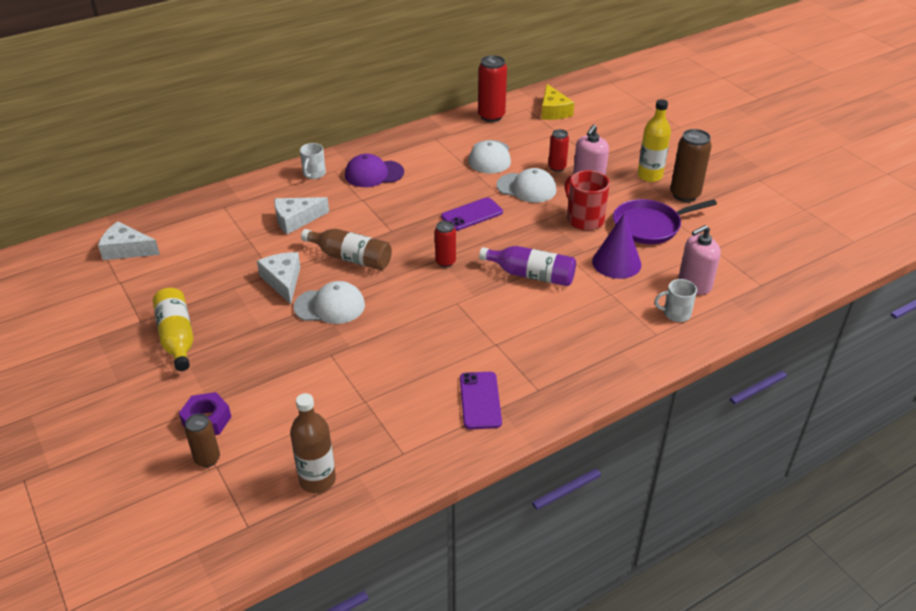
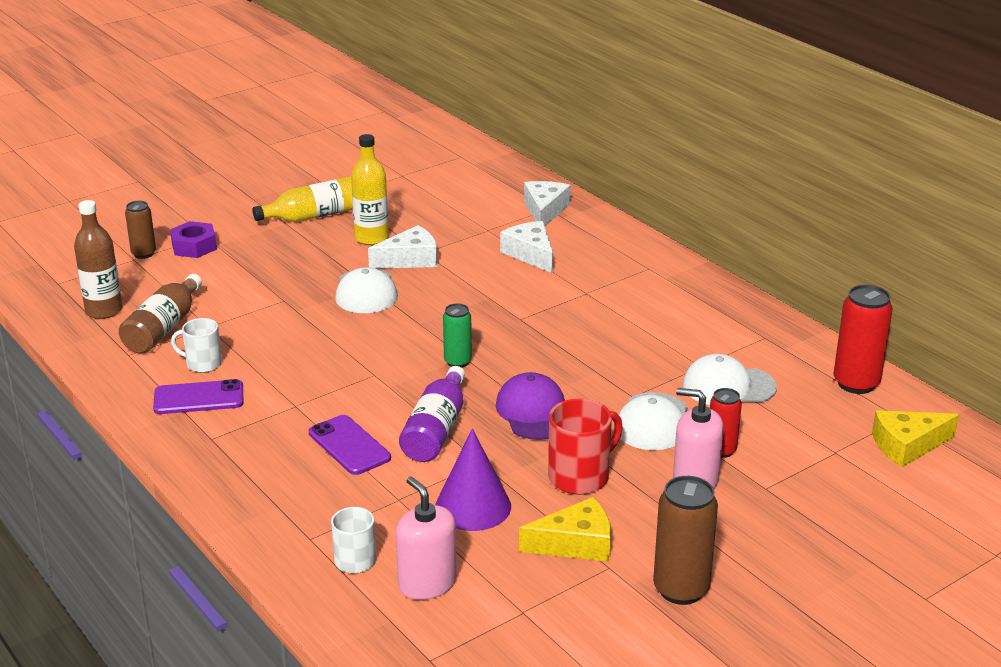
camera: 85 degrees right, 10 degrees down
(127, 250) = (457, 170): white cheese -> white cheese (544, 211)
(314, 174) = (636, 255): white mug -> white mug (202, 364)
(351, 258) = (458, 296): brown bottle -> brown bottle (164, 328)
(374, 174) = (650, 296): purple cap -> purple cap (533, 412)
(445, 262) = (457, 362): red can -> green can
(472, 214) = (570, 377): purple phone -> purple phone (349, 445)
(649, 176) = (730, 550): yellow bottle -> yellow bottle (371, 238)
(649, 226) = (576, 543): purple pan -> yellow cheese

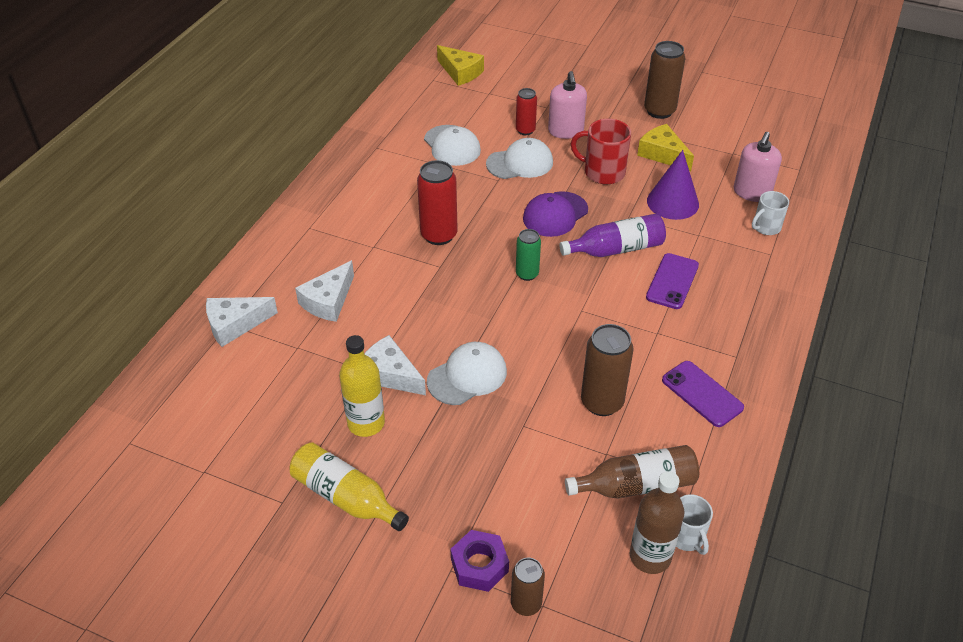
camera: 120 degrees left, 15 degrees up
(202, 364) = (659, 421): white mug -> white mug (686, 537)
(258, 343) = (602, 402): none -> brown can
(856, 383) = (407, 101): red can -> red can (439, 235)

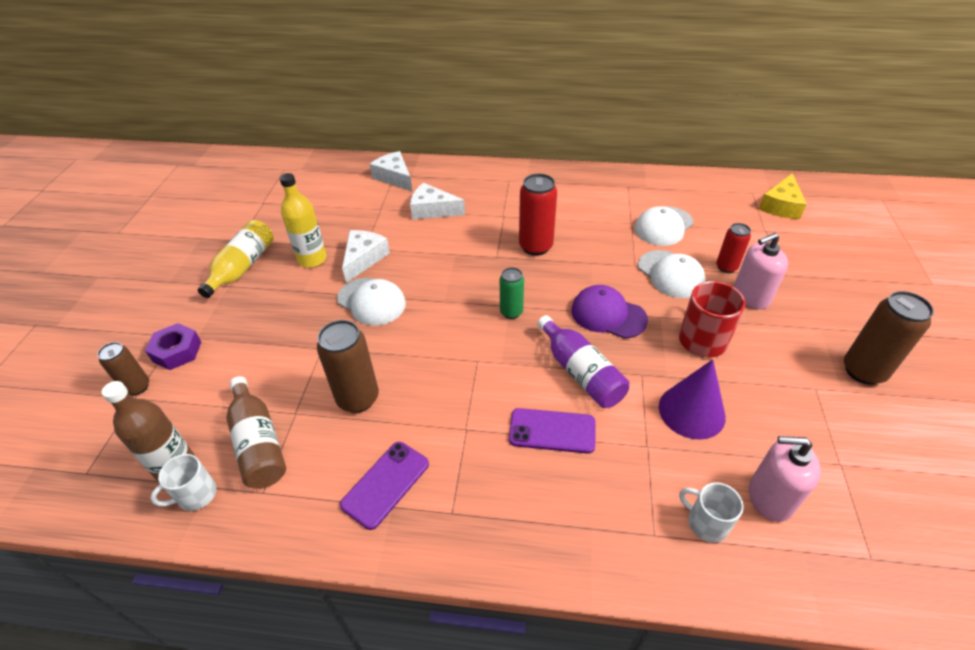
camera: 75 degrees right, 0 degrees up
(662, 154) = (777, 387): yellow cheese -> none

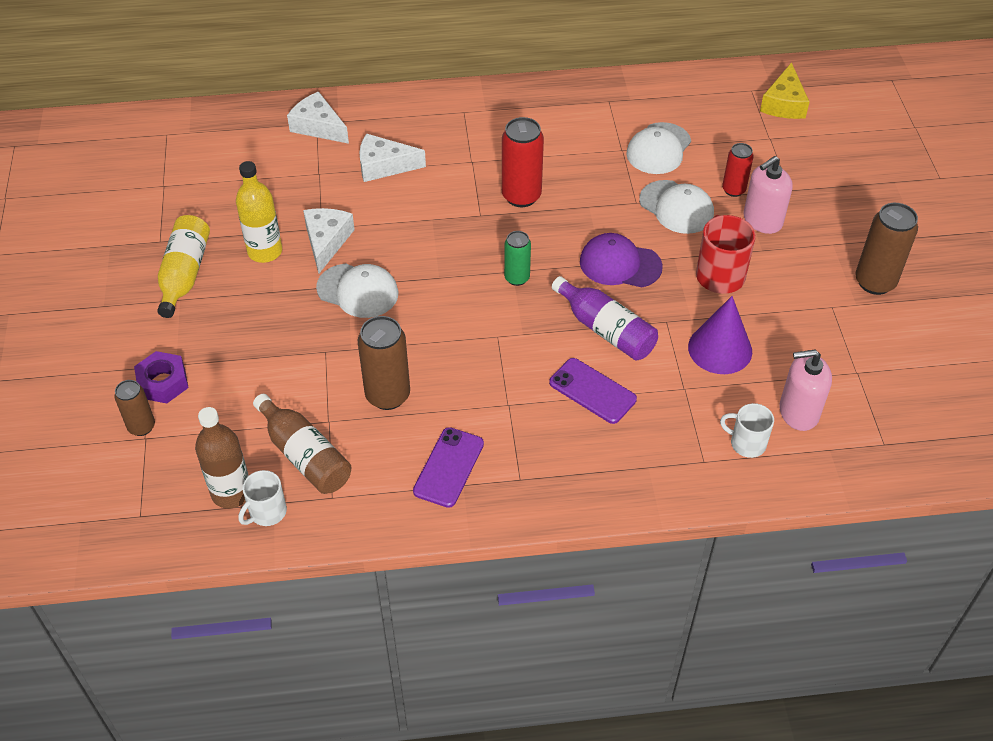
camera: 15 degrees left, 5 degrees up
(552, 431) = (592, 391): purple phone -> purple phone turned 45 degrees clockwise

